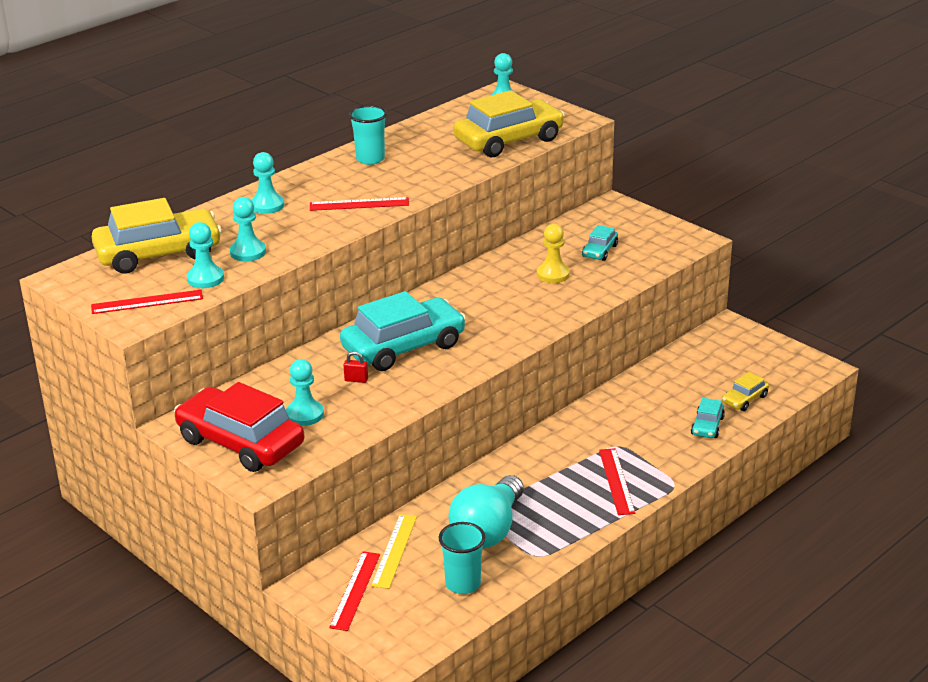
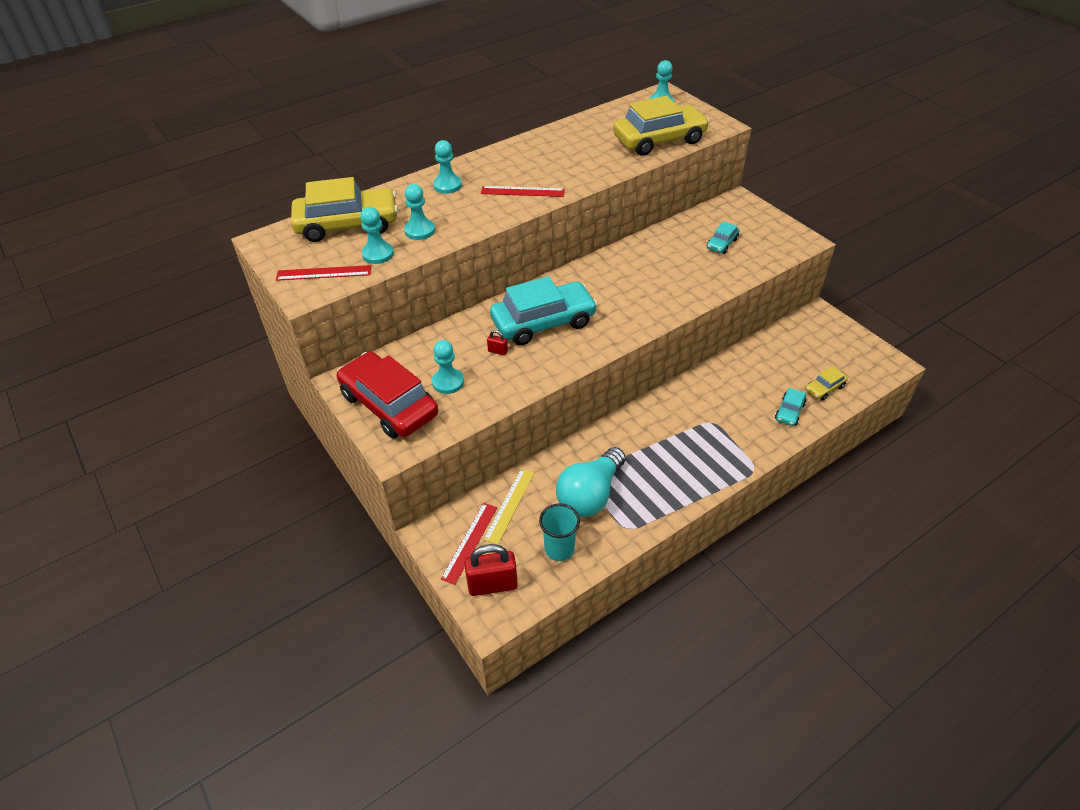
camera: 10 degrees right, 15 degrees up
(370, 159) = (541, 148): turquoise cup -> none
(392, 625) = (492, 585): none -> red padlock
(553, 274) = (679, 263): yellow pawn -> none
(616, 481) = (705, 458): red ruler -> none

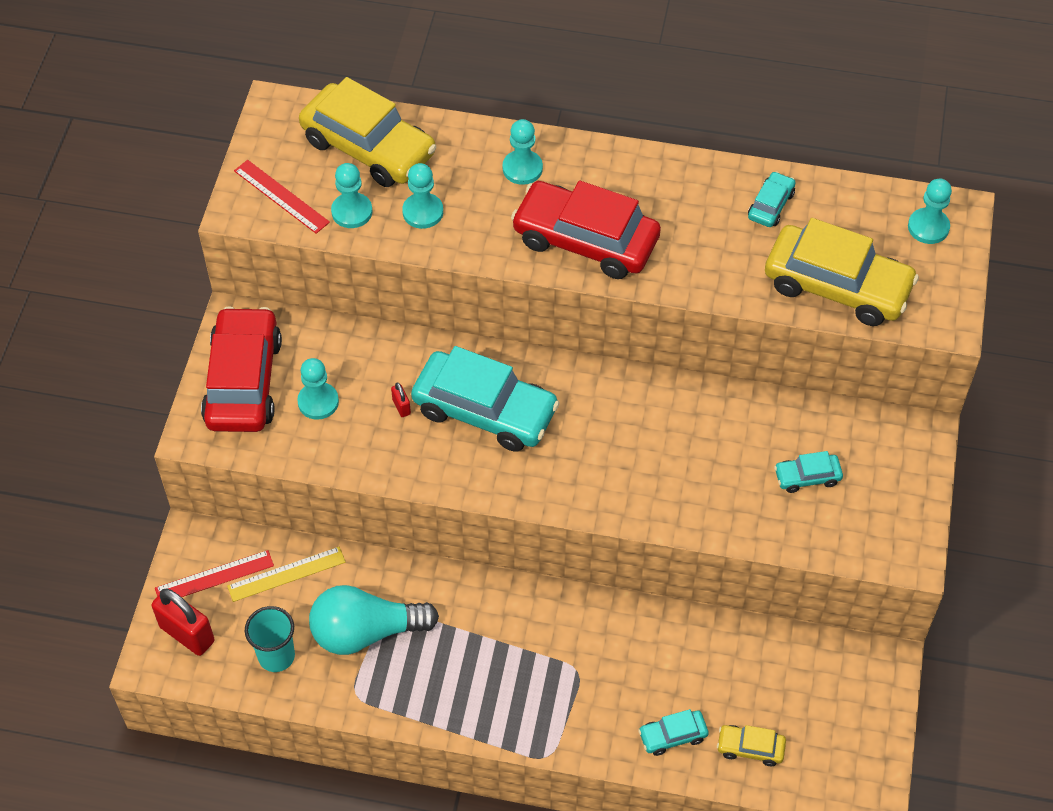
camera: 45 degrees right, 10 degrees up
(522, 191) = (585, 240): red ruler -> red car
(586, 132) = (770, 205): none -> turquoise car

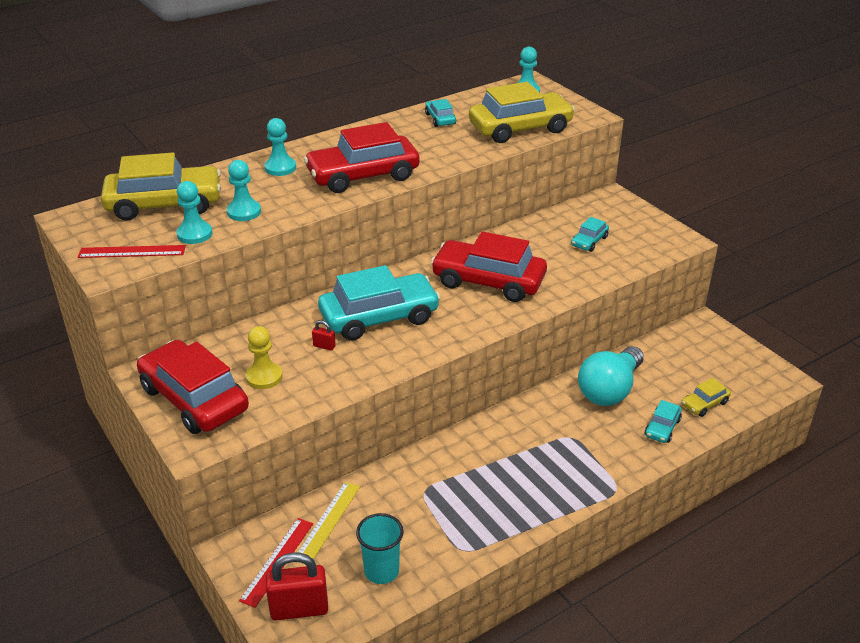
camera: 45 degrees left, 20 degrees down
(318, 402) = (264, 377): turquoise pawn -> yellow pawn
(366, 632) = (423, 512): turquoise light bulb -> turquoise light bulb (609, 390)
(636, 447) = (488, 281): none -> red car

